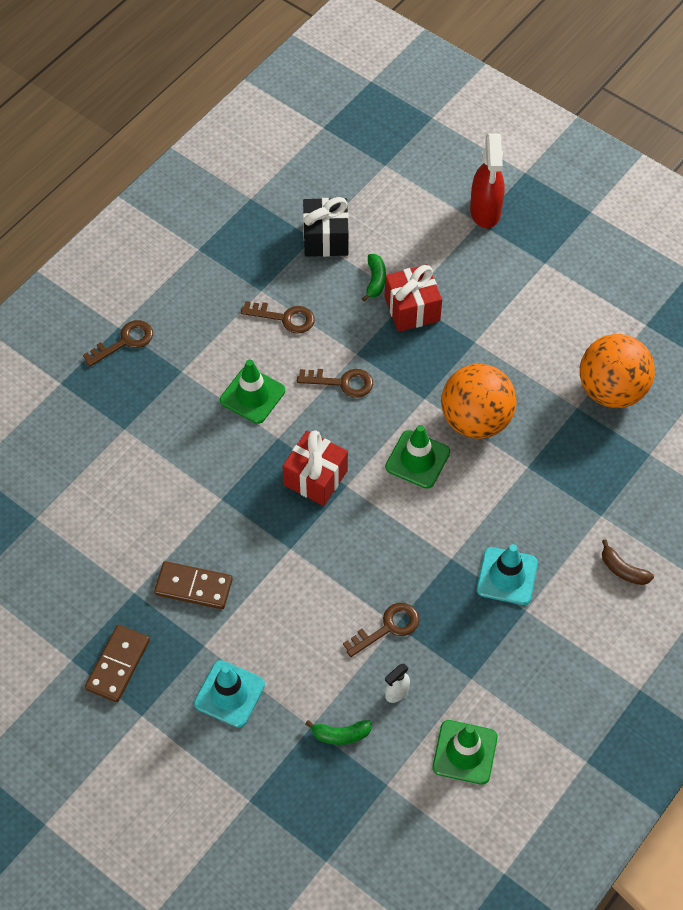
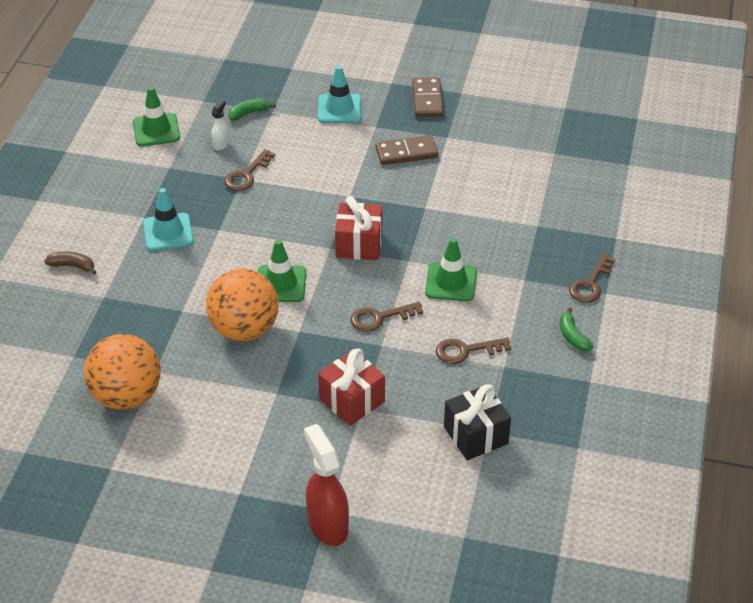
camera: 155 degrees right, 15 degrees down
(375, 280) = (402, 413): green banana -> green banana (572, 336)

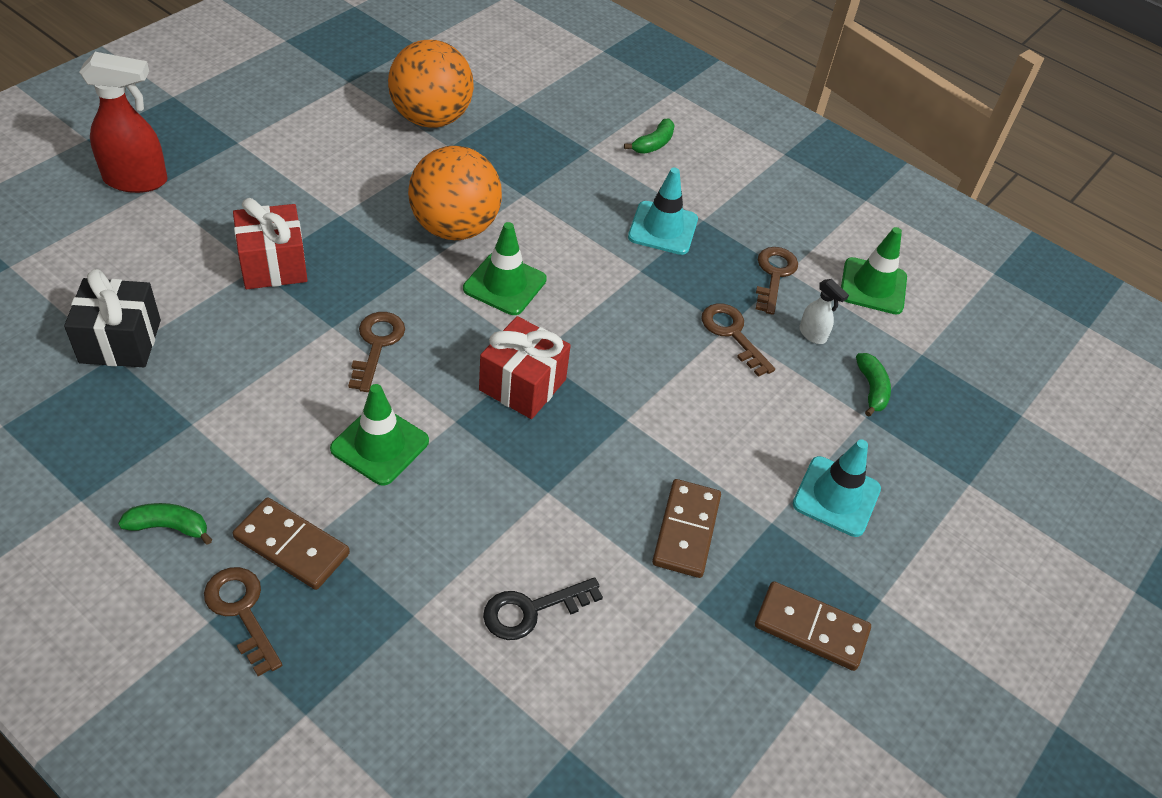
camera: 110 degrees right, 5 degrees up
(72, 266) = (653, 144): brown banana -> green banana
(466, 351) = (251, 398): brown key -> brown key (774, 275)
(498, 188) = (531, 610): none -> black key
(541, 285) = (291, 546): none -> brown domino

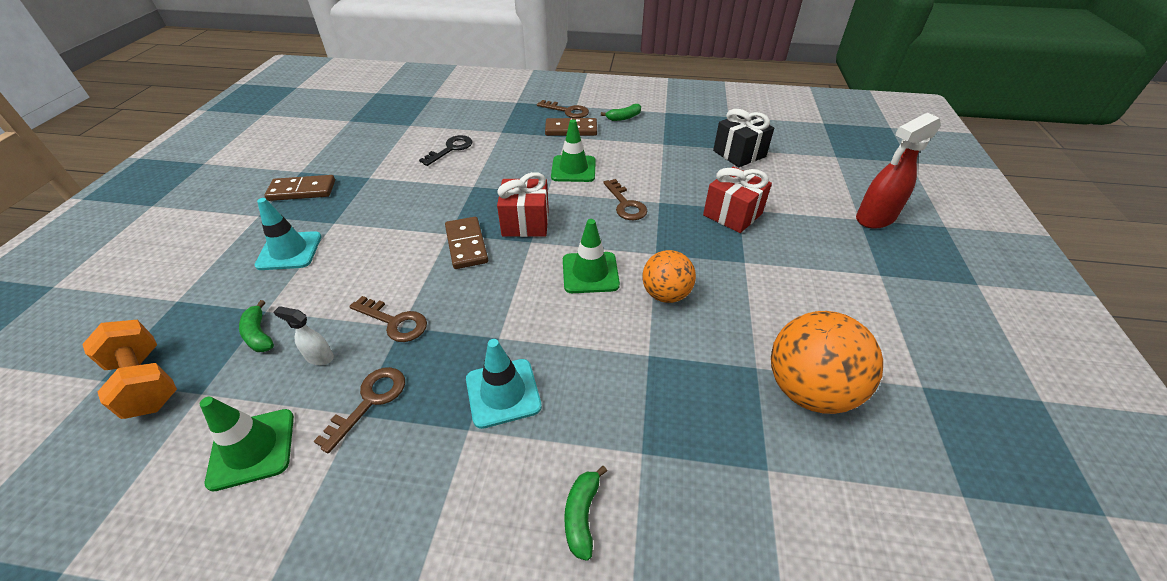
camera: 155 degrees right, 5 degrees down
(454, 227) = (665, 294): orange ball -> orange ball, size x0.63
(686, 530) = (386, 200): brown domino -> brown domino (466, 245)
(774, 275) = (370, 401): brown key -> brown key turned 135 degrees counterclockwise
(976, 390) = (146, 382): none -> orange dumbbell

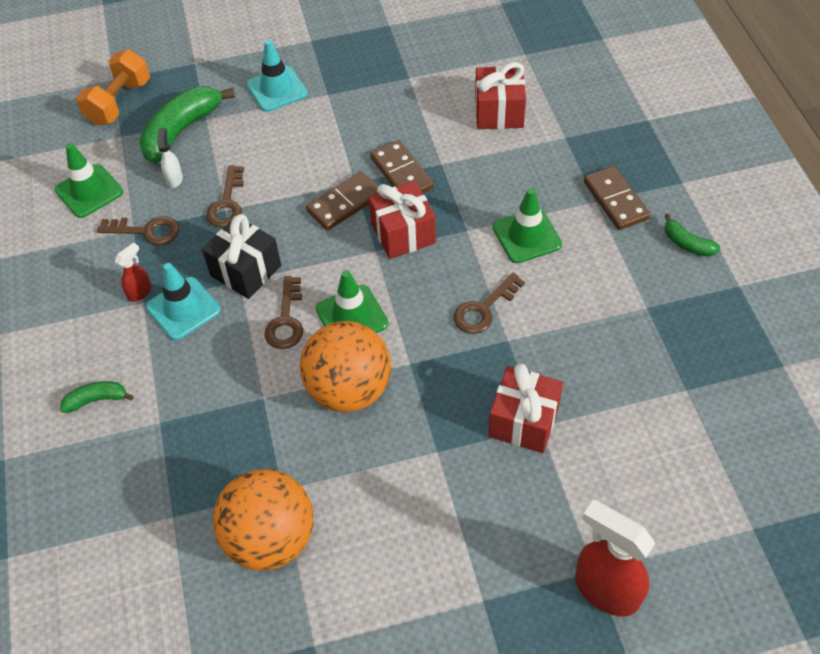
camera: 70 degrees right, 10 degrees up
(259, 334) = (181, 131): green banana -> green banana, size x2.00
(302, 191) = (360, 45): brown domino -> brown domino (401, 173)
(451, 149) = (499, 112): black key -> red gift
(452, 429) = (140, 292): none -> red spray bottle
(567, 111) = (661, 179): brown key -> brown key (286, 320)
(665, 294) = (349, 389): orange ball -> orange ball, size x1.58
(739, 154) = (677, 401): black gift -> black gift (246, 271)

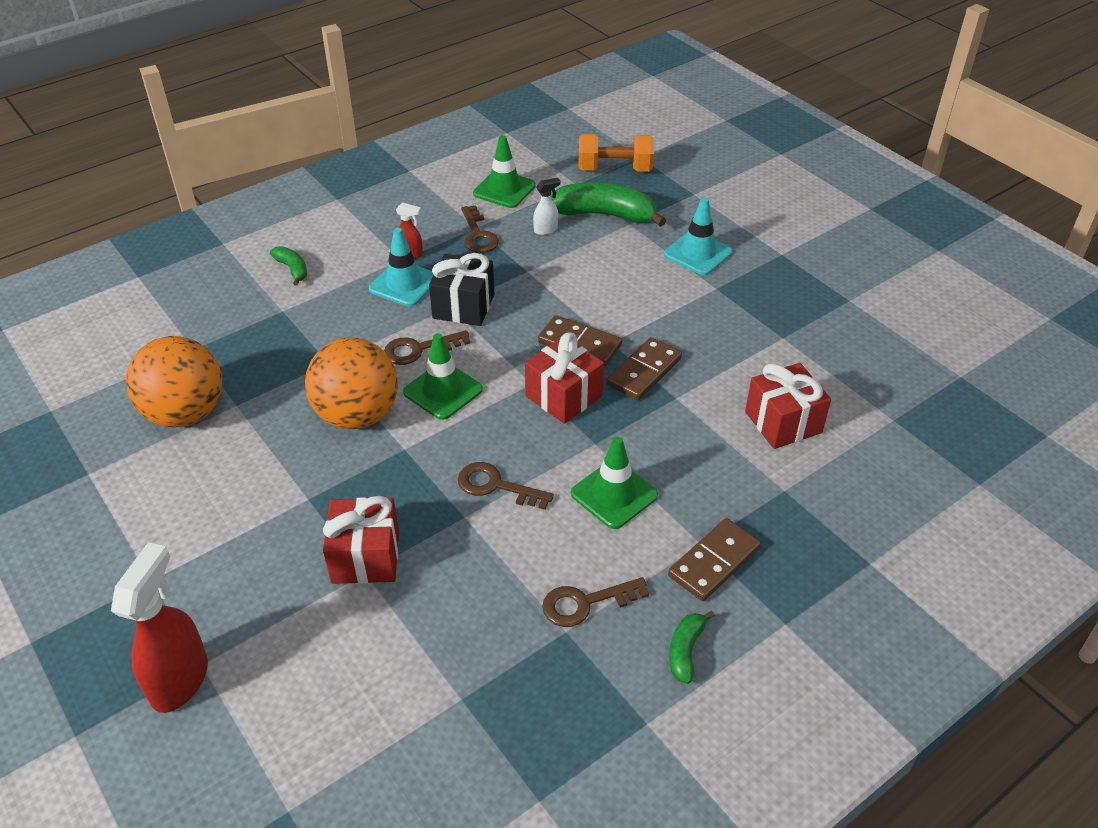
camera: 65 degrees right, 10 degrees down
(227, 203) = (535, 270): brown key -> brown key (585, 603)

